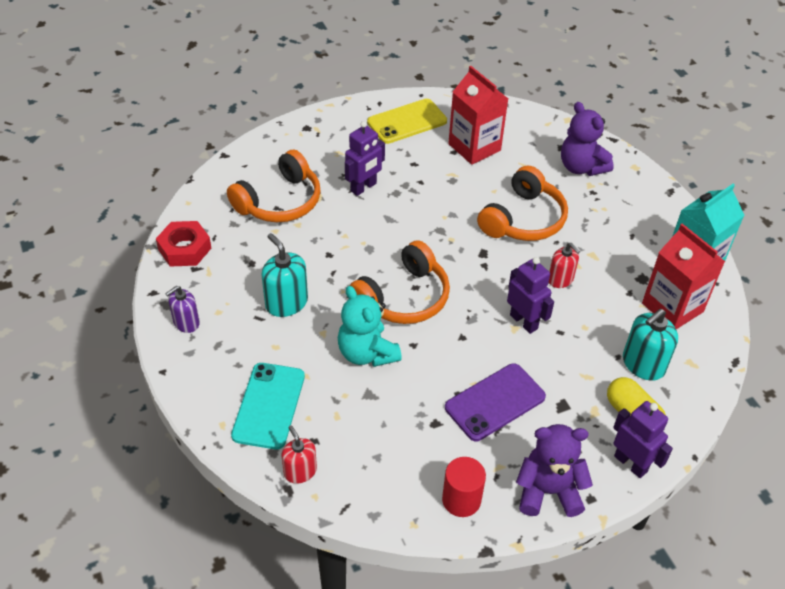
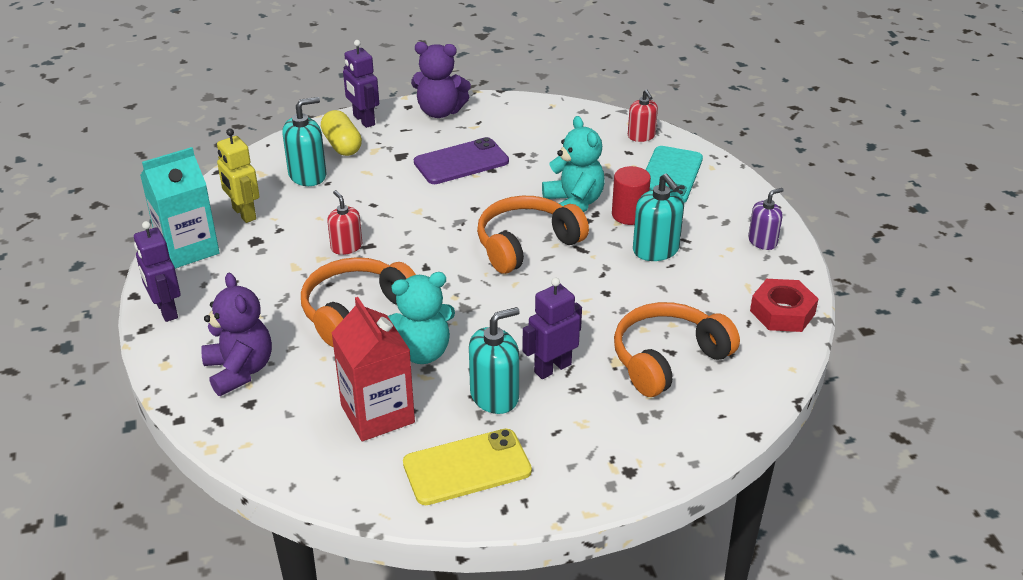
camera: 170 degrees left, 10 degrees down
(400, 165) = (494, 396): none -> turquoise soap dispenser
(461, 191) = (421, 352): none -> turquoise teddy bear
(461, 500) = (511, 113): red cylinder -> red cylinder (629, 215)
(524, 322) = (406, 215): purple robot -> purple robot (166, 310)
(672, 307) = (244, 214): red carton -> yellow robot

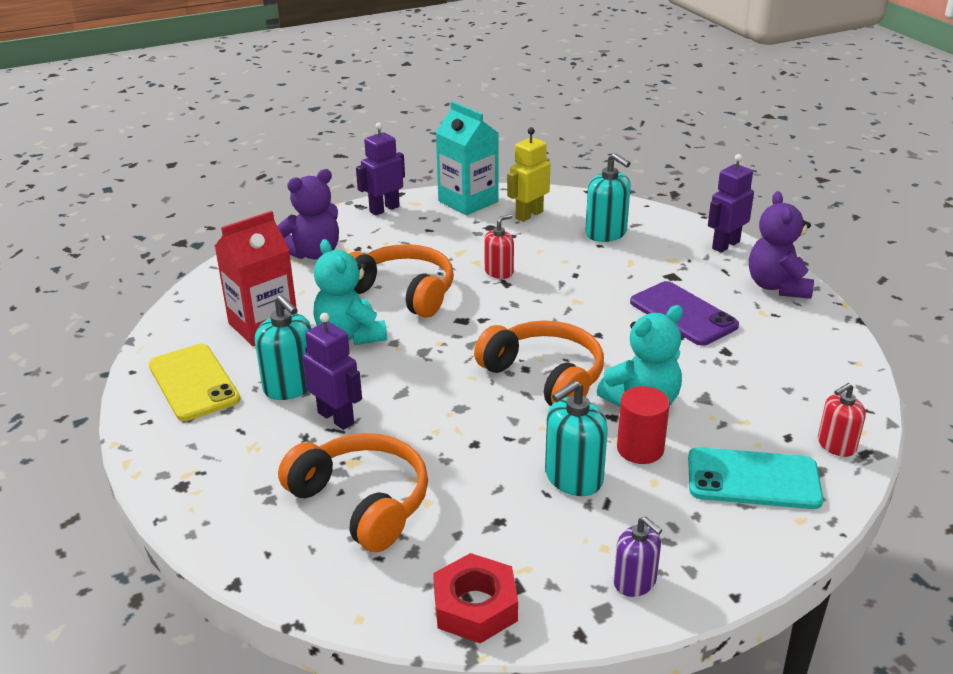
camera: 80 degrees right, 5 degrees down
(342, 145) = (670, 241): yellow capsule -> none

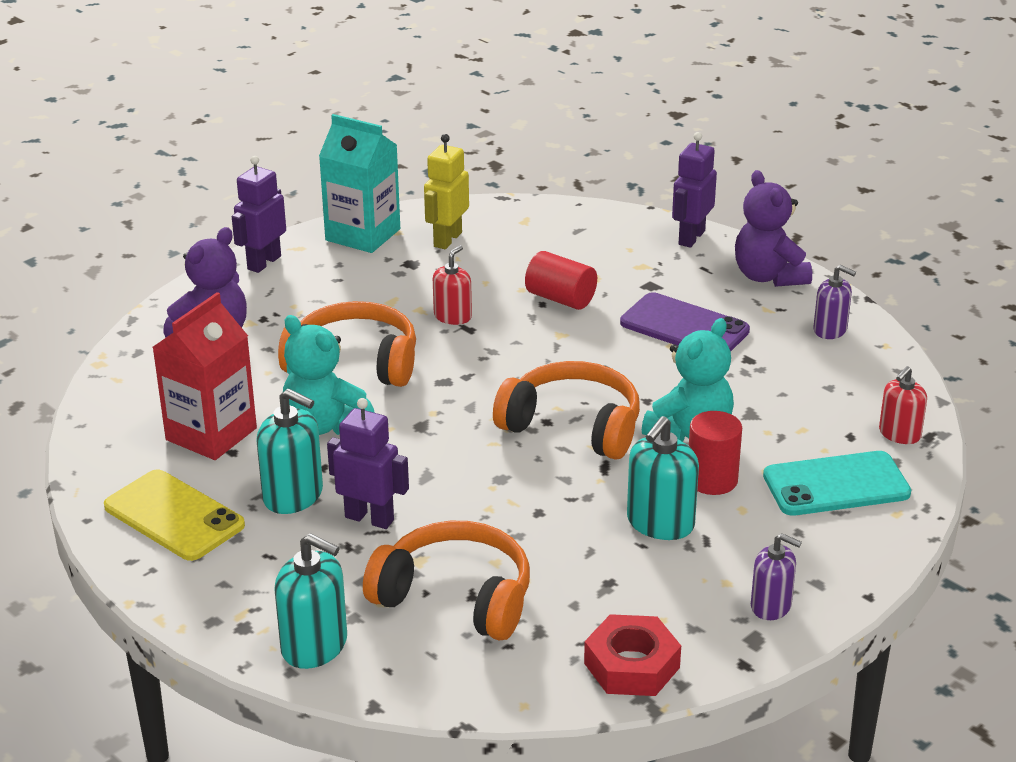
camera: 20 degrees left, 0 degrees up
(592, 273) = (560, 298): none -> red cylinder
(606, 233) = (550, 247): turquoise soap dispenser -> turquoise soap dispenser (314, 646)
(812, 340) = (830, 330): none -> purple soap dispenser

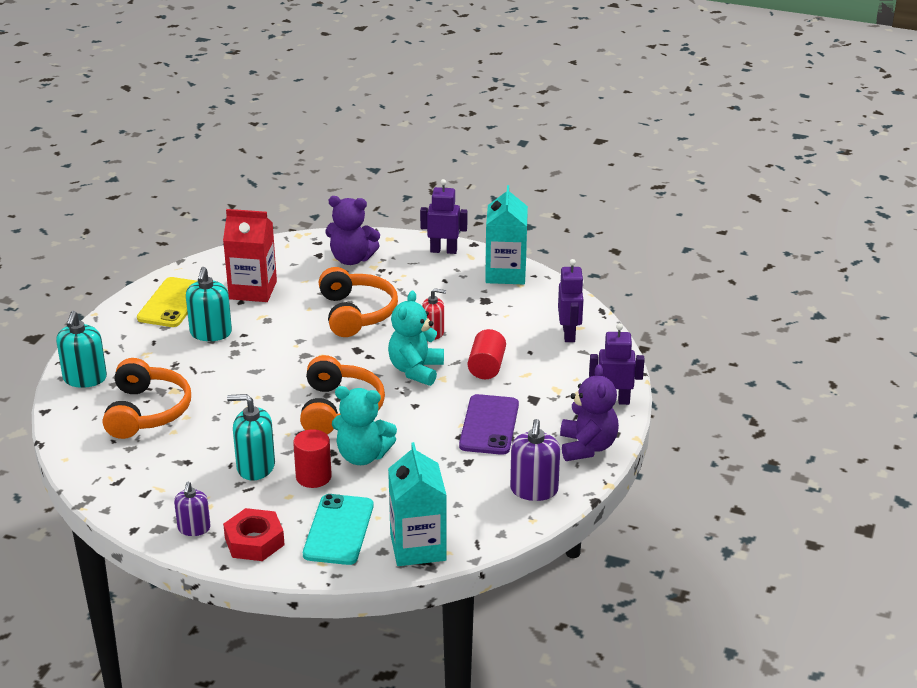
camera: 65 degrees right, 0 degrees up
(324, 425) = (285, 322): turquoise teddy bear -> turquoise teddy bear (416, 370)
(369, 518) = (203, 363): purple robot -> purple robot (569, 334)
(447, 239) = (526, 305): yellow robot -> none
(631, 665) = (114, 488): red nut -> red nut (254, 541)
(769, 276) = (587, 447): purple teddy bear -> purple teddy bear turned 135 degrees clockwise
(830, 330) = (534, 490): purple soap dispenser -> purple soap dispenser, size x1.51
(836, 485) = (338, 530): turquoise phone -> turquoise phone turned 45 degrees clockwise
(899, 434) = (418, 547): red soap dispenser -> turquoise carton

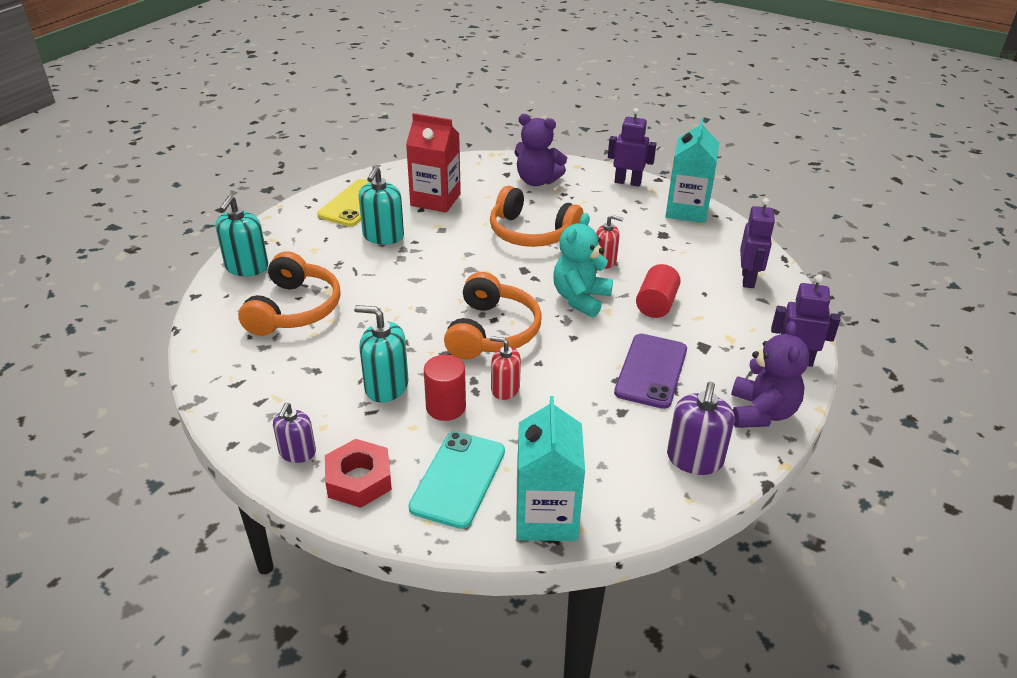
camera: 10 degrees right, 5 degrees up
(356, 313) = (531, 233): orange headphones -> orange headphones turned 120 degrees clockwise
(362, 456) = (505, 389): turquoise teddy bear -> red soap dispenser

